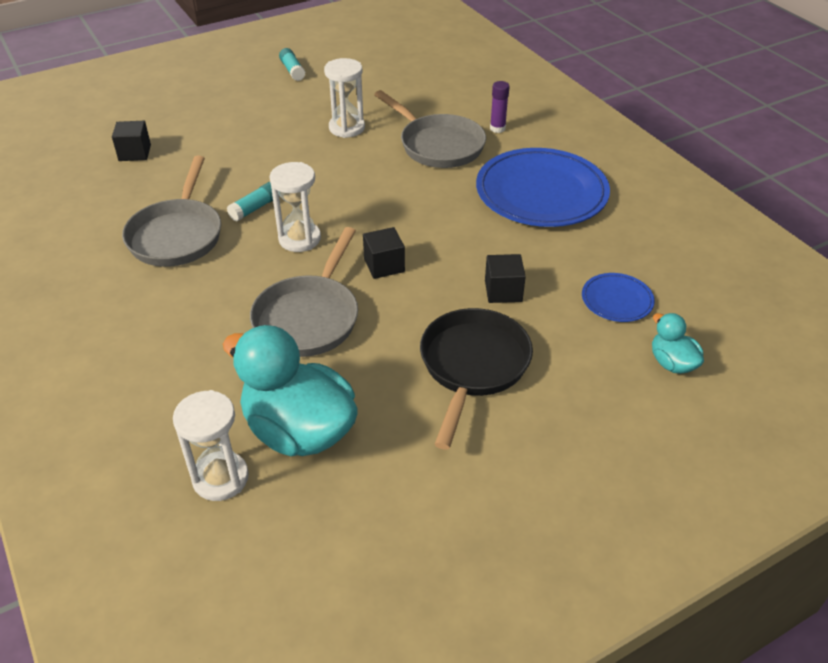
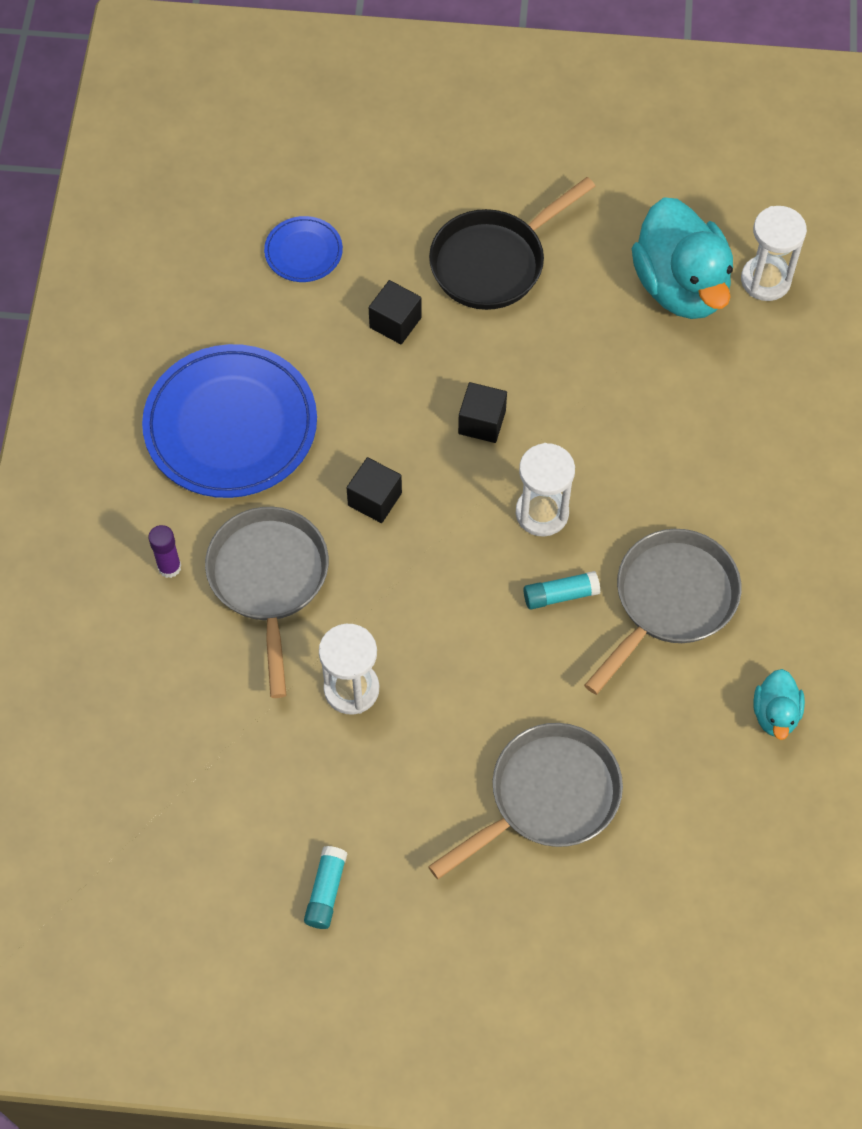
camera: 145 degrees left, 20 degrees up
(135, 153) = (652, 805): black cube -> black cube (375, 499)
(309, 317) = (599, 398): grey pan -> grey pan (547, 797)
(672, 363) = (327, 170): turquoise duck -> turquoise duck (775, 714)

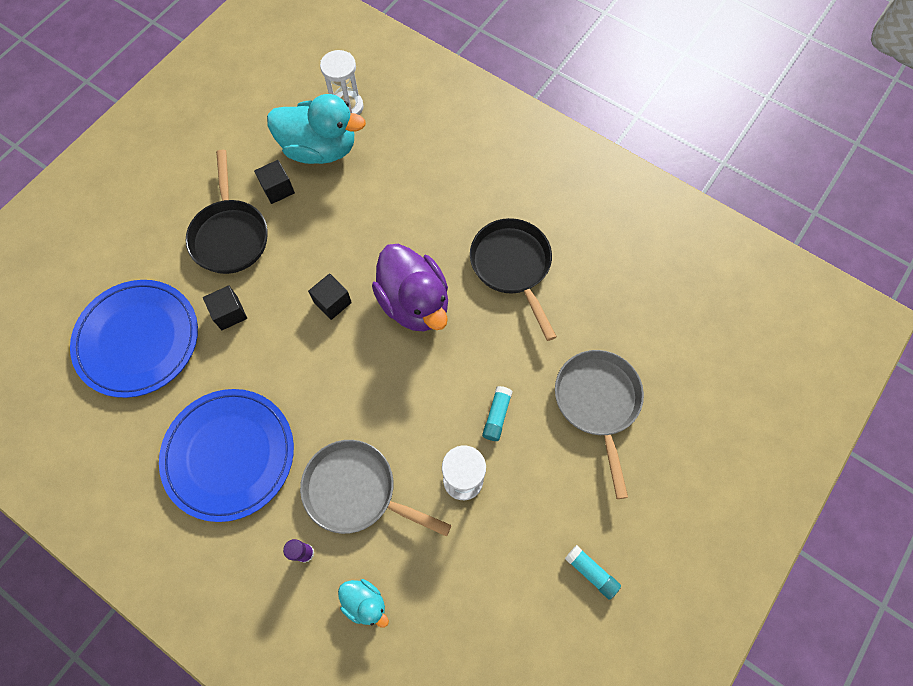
camera: 60 degrees left, 5 degrees up
(303, 252) = (138, 340): blue plate -> blue plate, size x2.12
(375, 499) = (342, 393): black cube -> black cube (278, 189)
(542, 513) = (414, 303): white hourglass -> purple duck
(560, 595) = (473, 323): turquoise glue stick -> turquoise glue stick (496, 416)
(670, 600) = (512, 266): grey pan -> black pan
(775, 714) = (612, 253): turquoise duck -> turquoise duck (365, 603)

